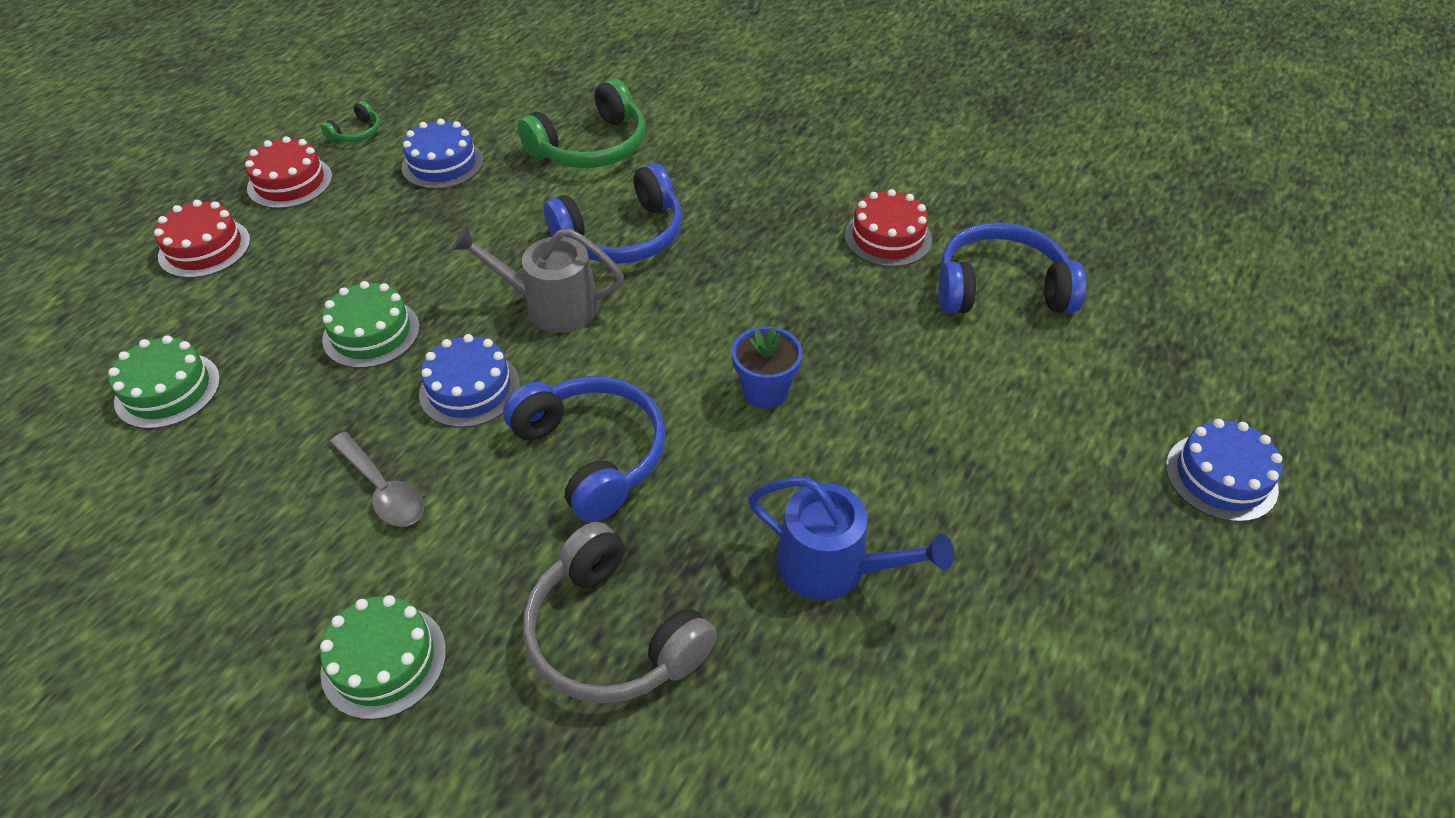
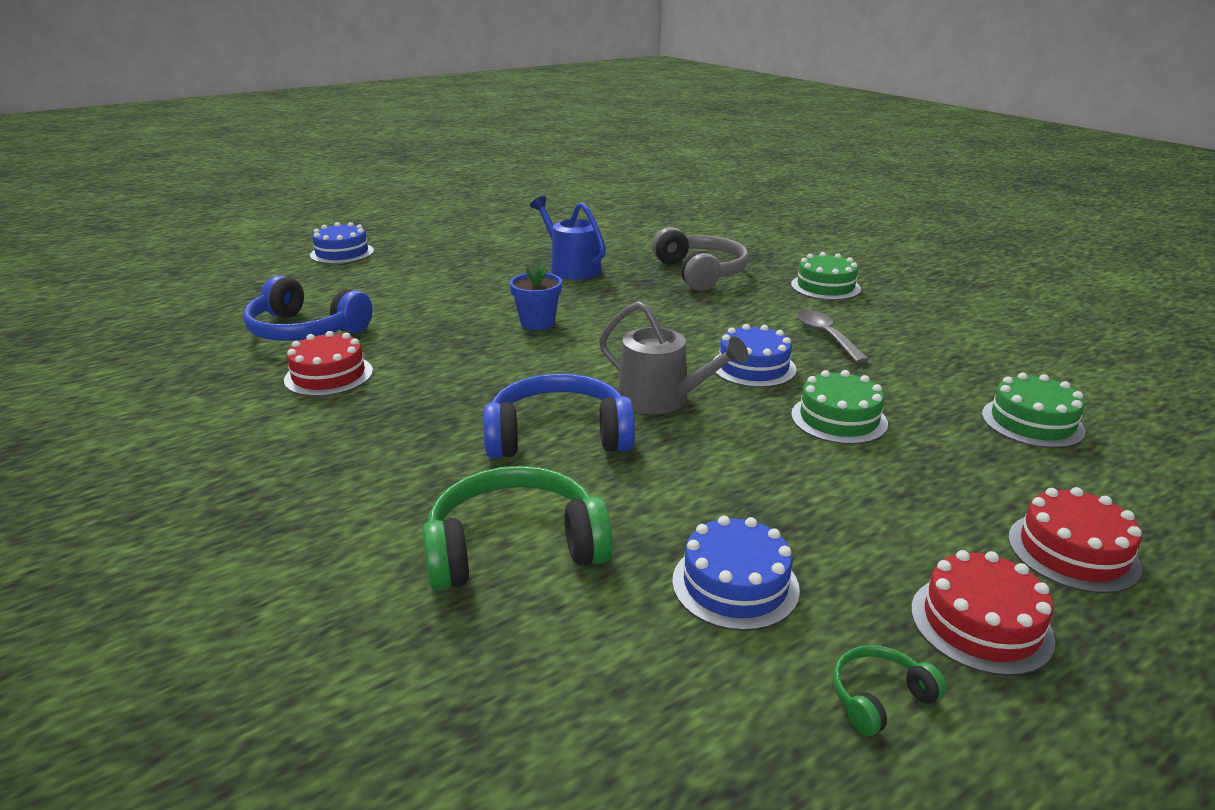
camera: 155 degrees left, 20 degrees down
(593, 454) = (676, 322): blue headphones -> none

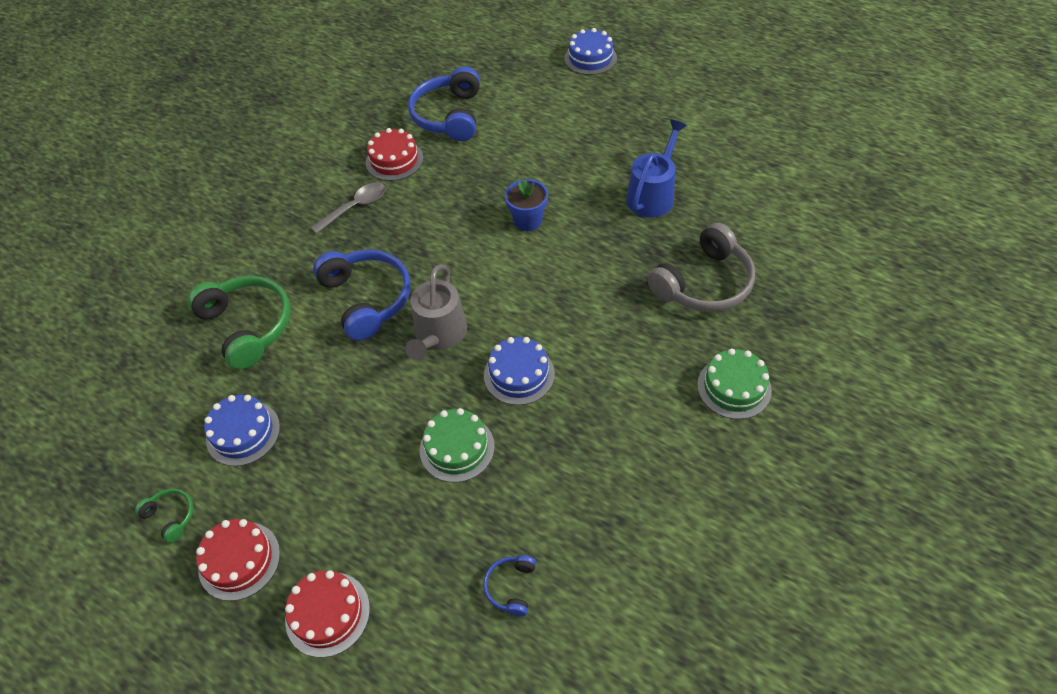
camera: 70 degrees right, 25 degrees up
(826, 336) = (609, 411): grey spoon -> grey spoon (355, 207)
(1032, 422) = (511, 587): green cake -> blue headphones

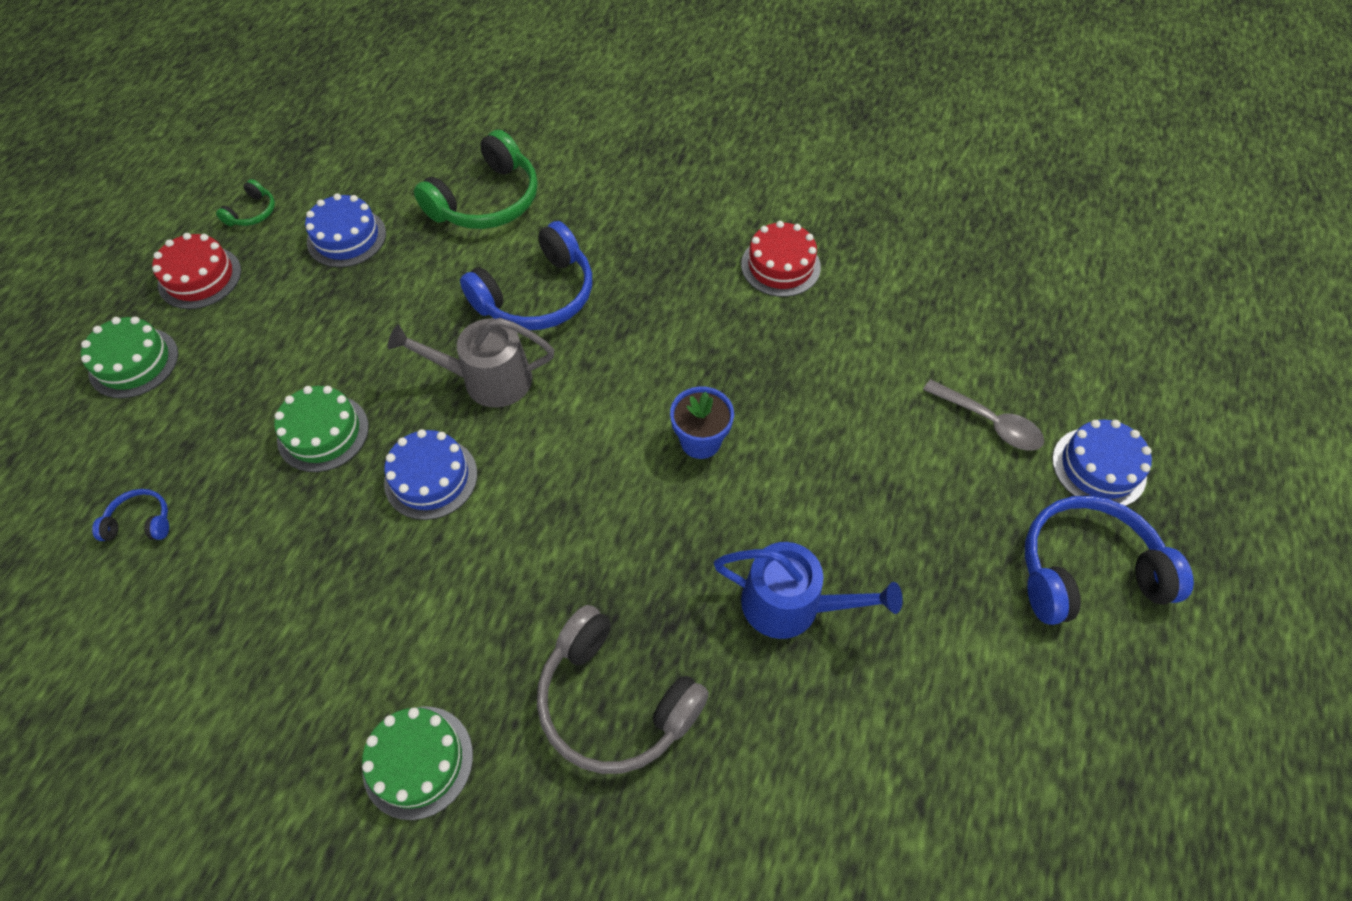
camera: 75 degrees right, 5 degrees up
(327, 614) = (134, 362): red cake -> green cake
(355, 207) = (685, 247): grey spoon -> grey spoon (989, 422)
(449, 116) = (888, 306): blue headphones -> blue headphones (1086, 570)

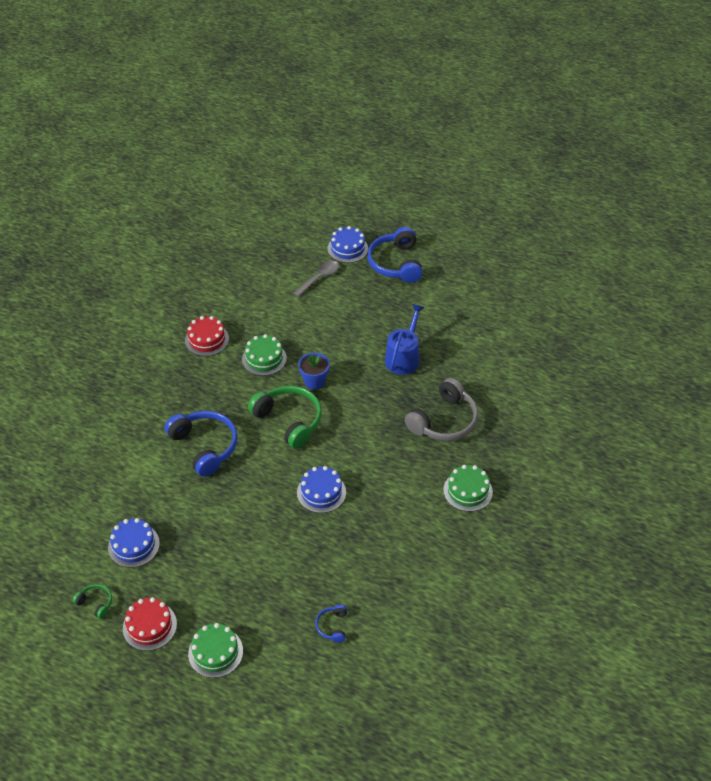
camera: 85 degrees left, 10 degrees down
(323, 433) = (285, 544): green cake -> green cake (264, 358)
(487, 201) = (120, 471): green headphones -> green headphones (289, 420)
(488, 379) = (261, 468): grey watering can -> none

